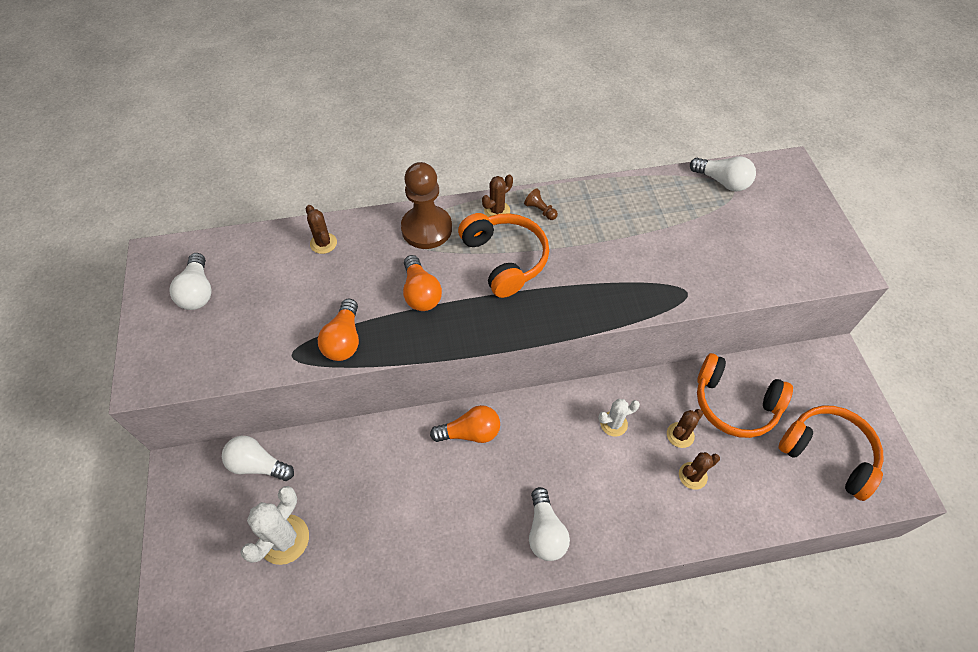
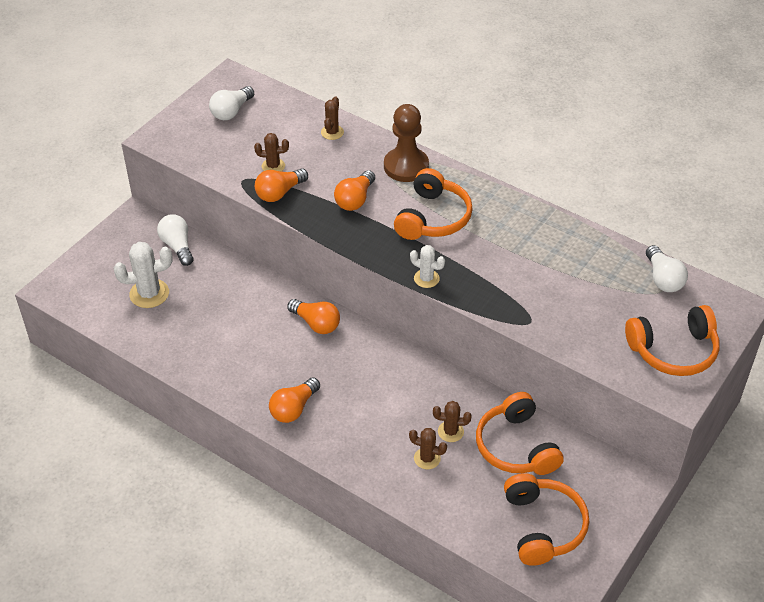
camera: 45 degrees right, 10 degrees down
(497, 211) = (466, 186): brown cactus -> brown cactus (273, 166)
(540, 210) = (497, 206): brown pawn -> none
(545, 532) = (294, 408): white light bulb -> orange light bulb
(613, 424) = (414, 390): white cactus -> white cactus (426, 278)
(801, 234) = (673, 351): none -> orange headphones

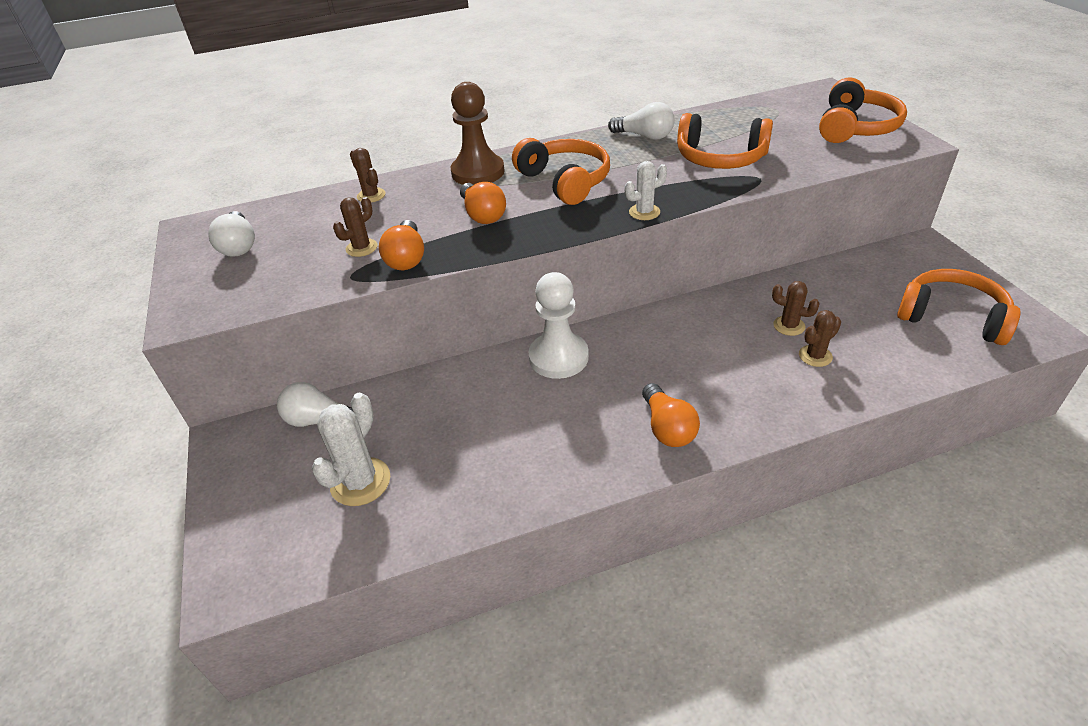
camera: 50 degrees left, 5 degrees down
(316, 323) = (558, 357): orange light bulb -> white pawn
(450, 432) = (789, 326): brown cactus -> brown cactus turned 75 degrees clockwise
(516, 446) = (837, 294): orange headphones -> orange headphones (720, 158)
(663, 279) = (764, 106): white light bulb -> white light bulb (644, 136)

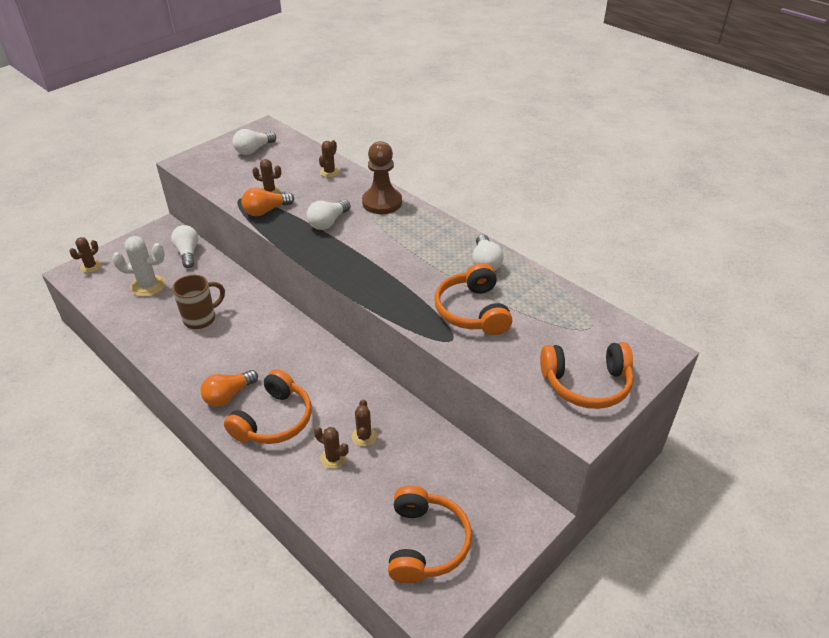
camera: 60 degrees right, 0 degrees up
(234, 558) = (90, 266): none -> brown cactus
(483, 215) = (328, 222): orange light bulb -> white light bulb
(488, 430) = (201, 318): none -> brown mug
(558, 357) = (277, 326): white pawn -> none
(565, 181) = (391, 243): orange headphones -> orange headphones (274, 420)
(644, 212) = (367, 291): white cactus -> none

